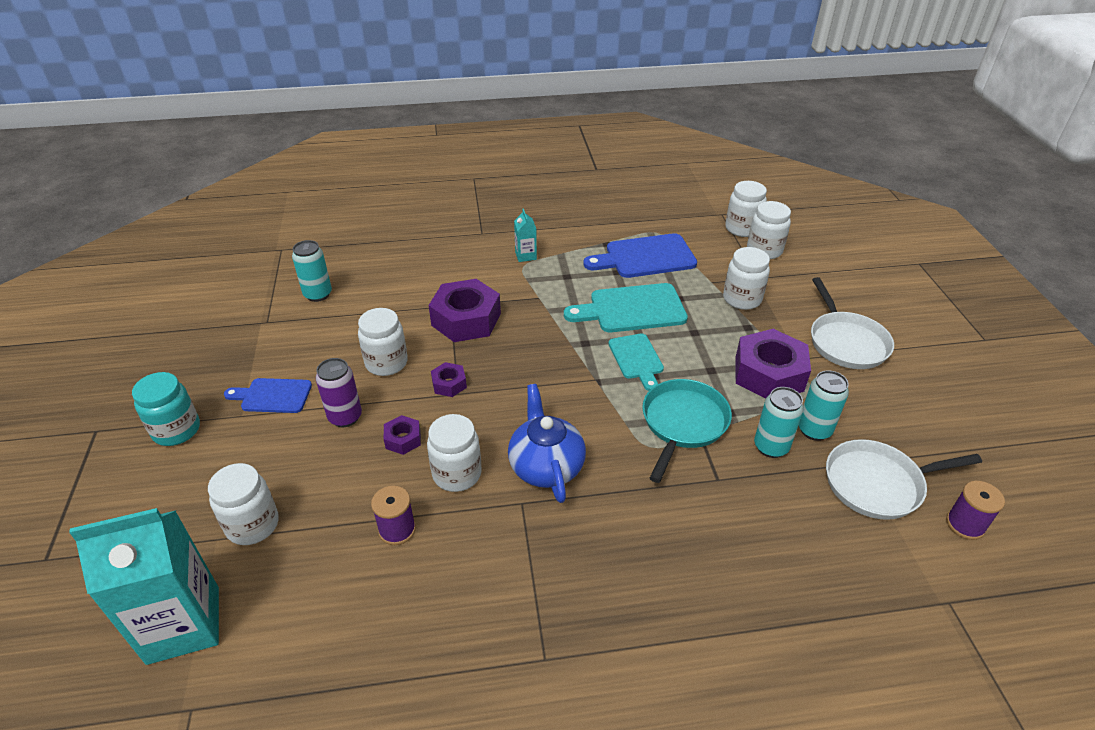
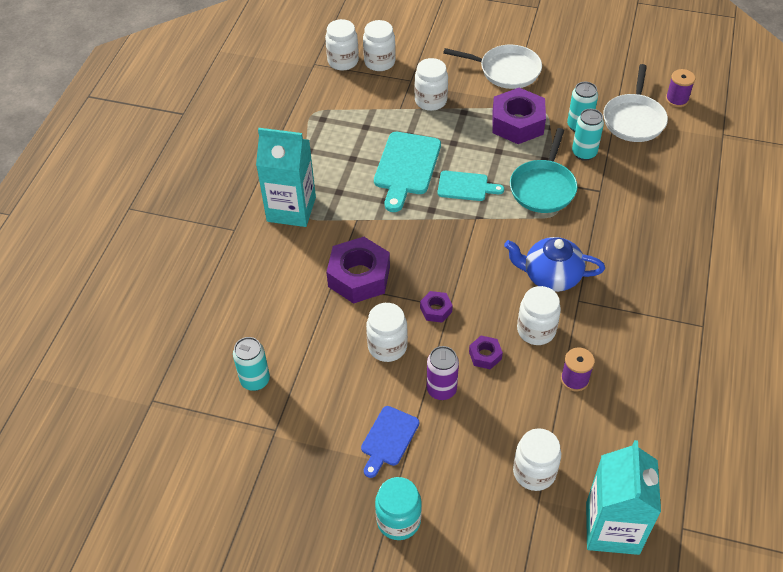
camera: 65 degrees left, 10 degrees up
(525, 255) = (291, 209): turquoise carton -> turquoise carton, size x2.26
(645, 257) = (344, 133): blue cutting board -> none
(683, 423) = (543, 187): turquoise pan -> turquoise pan turned 120 degrees counterclockwise

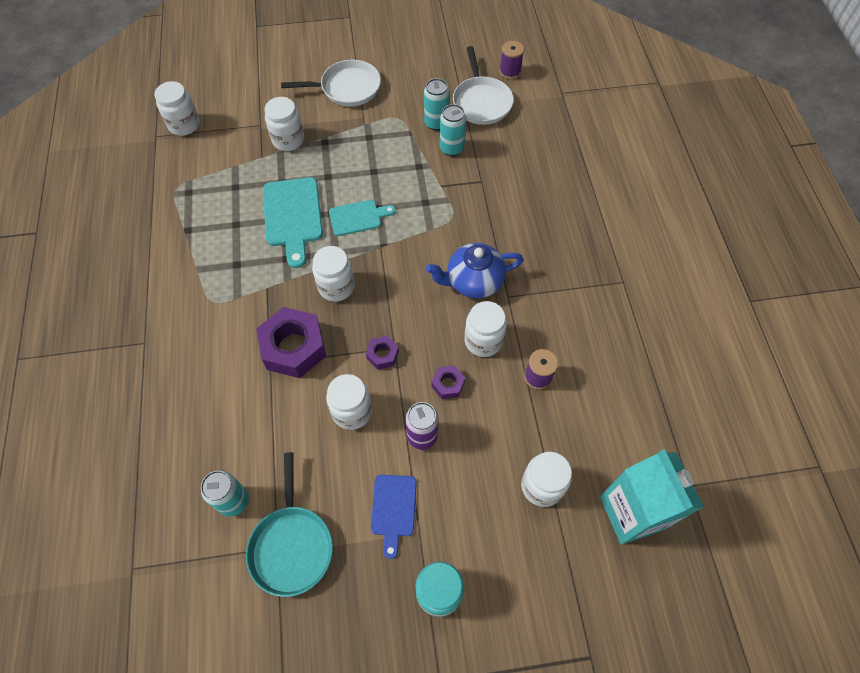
camera: 25 degrees left, 10 degrees up
(291, 209) = (195, 299): turquoise carton -> none
(379, 62) = (221, 115): white jar -> white jar (336, 287)
(517, 123) = (379, 138): purple nut -> none
(543, 187) = (430, 194): turquoise pan -> turquoise pan (291, 545)

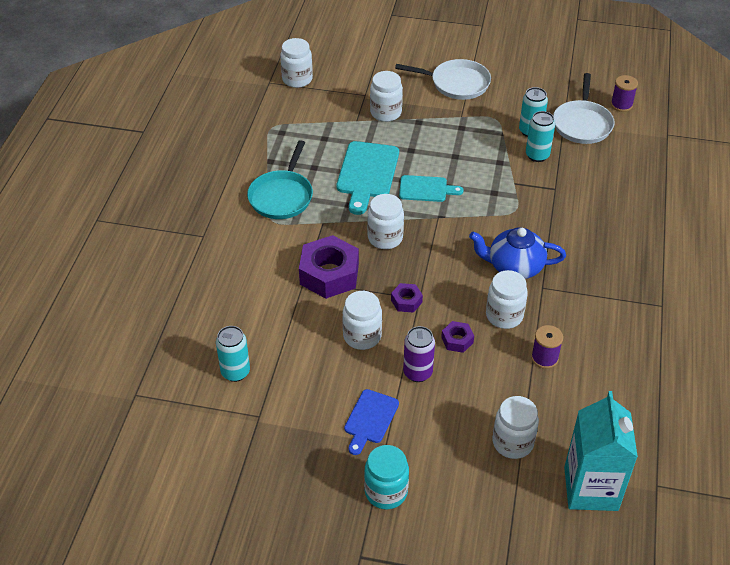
camera: 20 degrees right, 15 degrees down
(291, 545) = (271, 419): turquoise pan -> turquoise pan (282, 196)

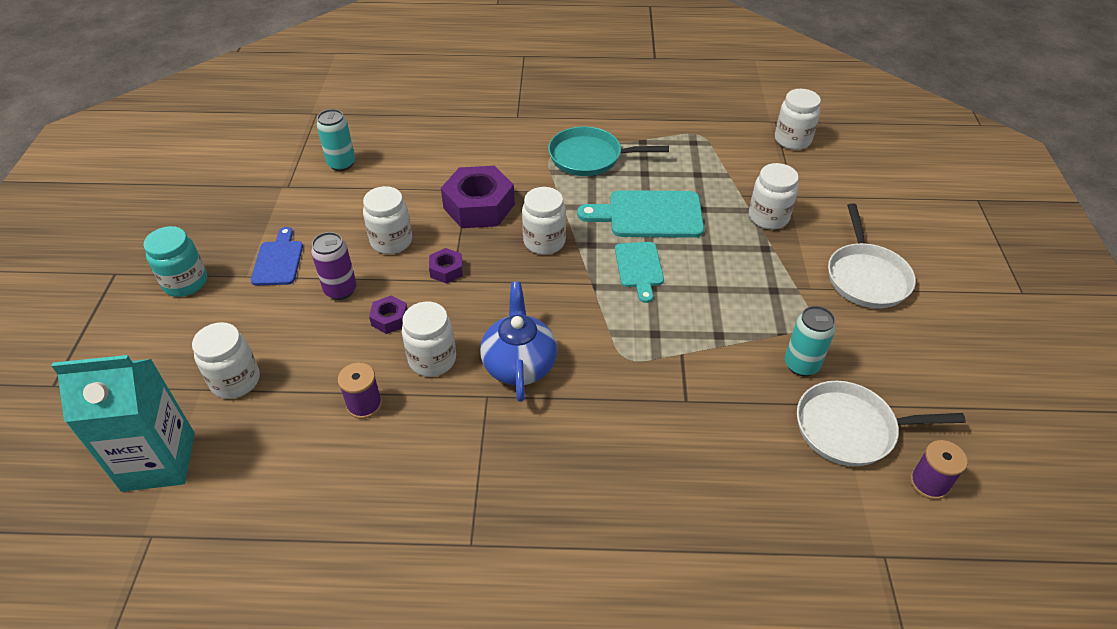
camera: 80 degrees right, 0 degrees up
(370, 419) = (278, 260): blue cutting board -> blue cutting board turned 75 degrees clockwise
(537, 155) = (750, 376): turquoise can -> none

